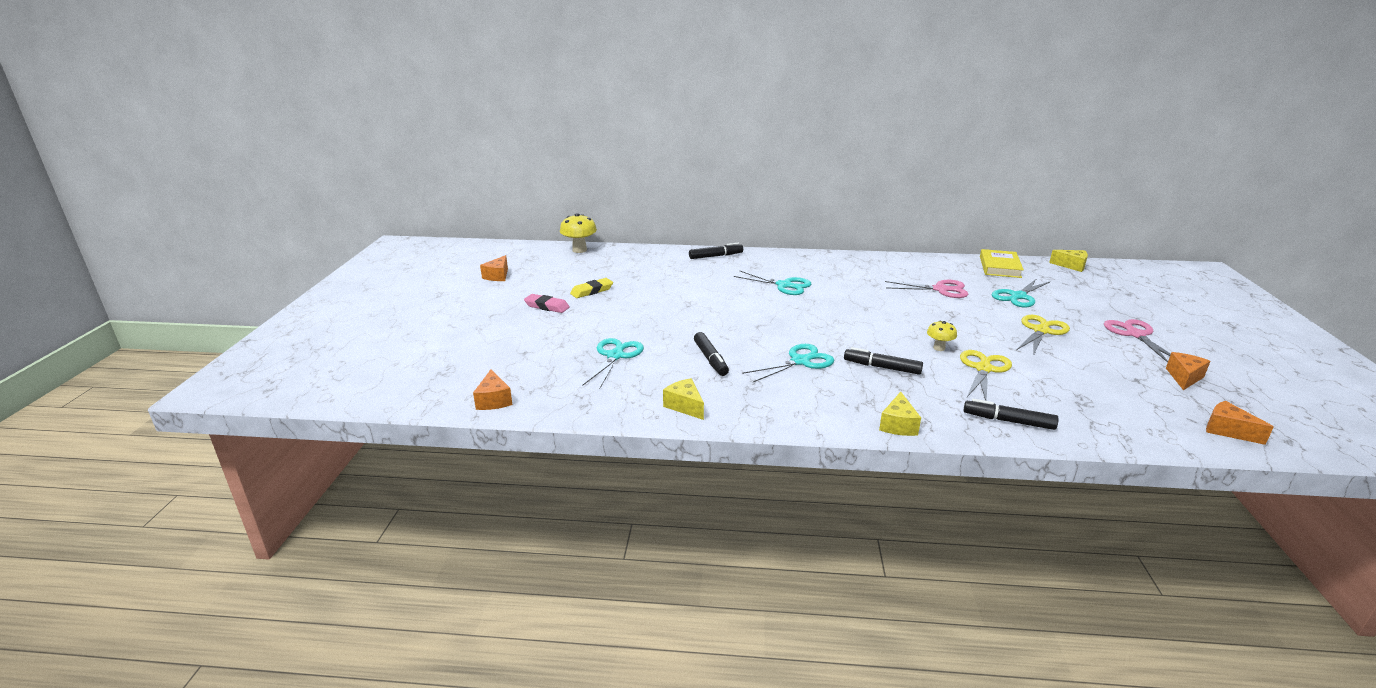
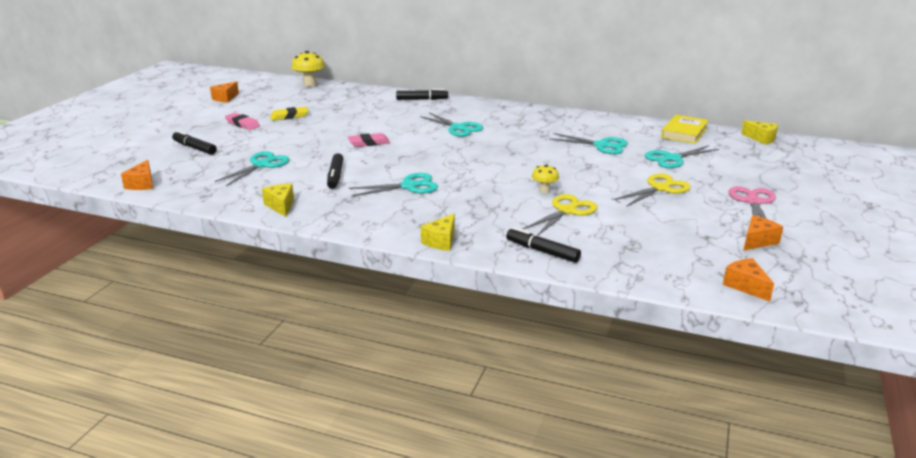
camera: 15 degrees right, 0 degrees up
(709, 314) = (369, 143): none -> pink eraser
(882, 367) = (475, 199): black marker -> black marker (194, 148)
(940, 289) = (601, 145): pink scissors -> turquoise scissors

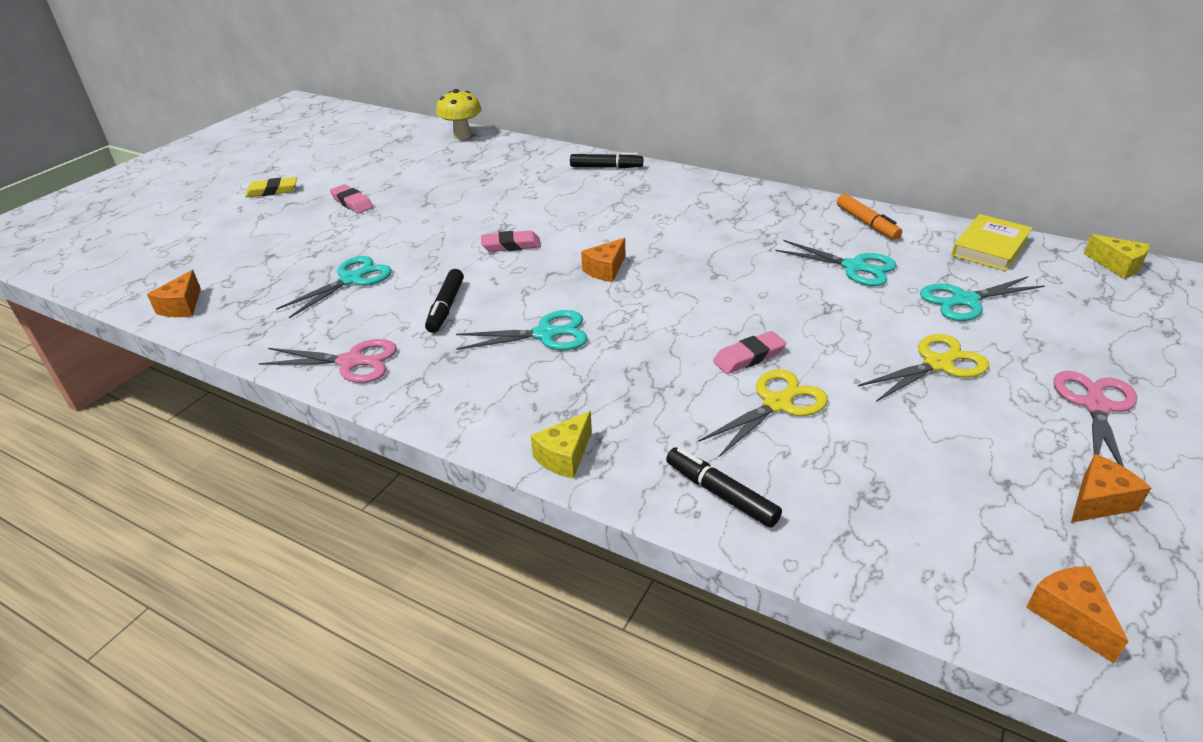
camera: 10 degrees right, 10 degrees up
(194, 148) = (275, 243): black marker -> none
(225, 98) = (345, 156): orange cheese -> orange cheese (605, 270)
(281, 206) = (351, 362): yellow cheese -> pink scissors
(289, 116) = (418, 191): yellow eraser -> yellow eraser (272, 191)
(458, 128) = (645, 222): turquoise scissors -> none
(544, 191) = (749, 357): yellow mushroom -> pink eraser
(605, 123) = (867, 223): none -> orange marker

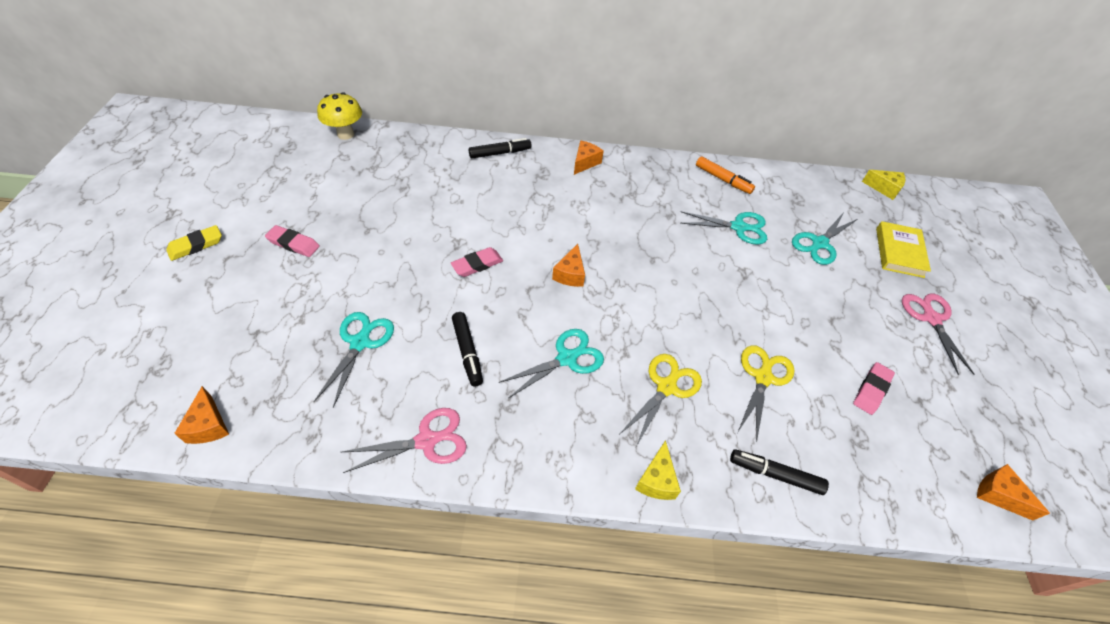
camera: 30 degrees left, 15 degrees up
(749, 357) = (721, 337): pink eraser -> pink eraser (871, 390)
(937, 364) = (834, 308): yellow scissors -> yellow scissors (666, 387)
(990, 247) = (808, 187): yellow book -> yellow book (899, 252)
(1098, 501) = (969, 398): orange cheese -> orange cheese (585, 162)

